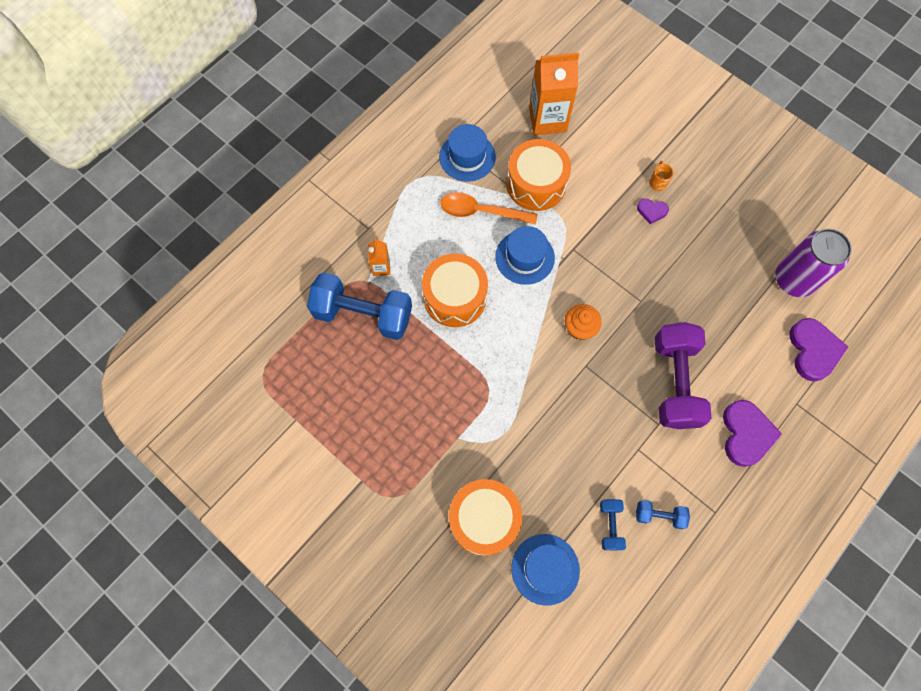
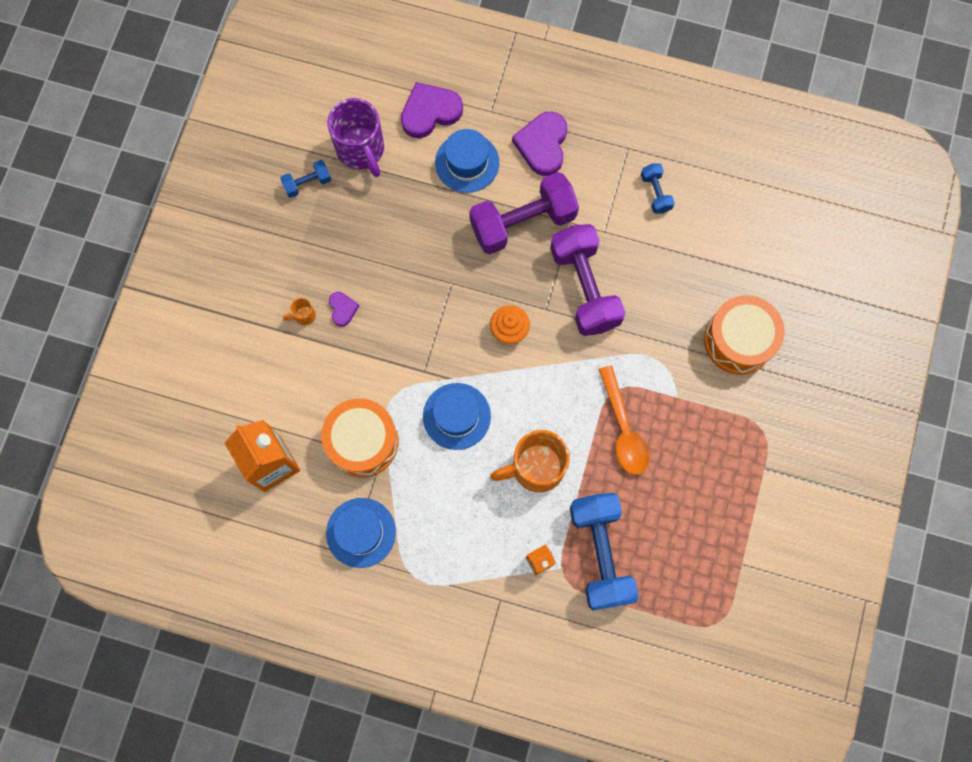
camera: 115 degrees left, 5 degrees up
(455, 297) = (536, 467): orange drum -> orange mug
(481, 212) = (423, 485): orange spoon -> orange spoon (623, 429)
(545, 569) = (752, 270): blue hat -> blue hat (467, 163)
(591, 407) = (585, 288): none -> purple dumbbell
(610, 525) = (686, 230): blue dumbbell -> blue dumbbell (307, 183)
(746, 434) = (542, 145): purple heart -> purple heart turned 60 degrees counterclockwise
(793, 280) = (361, 150): purple can -> purple mug

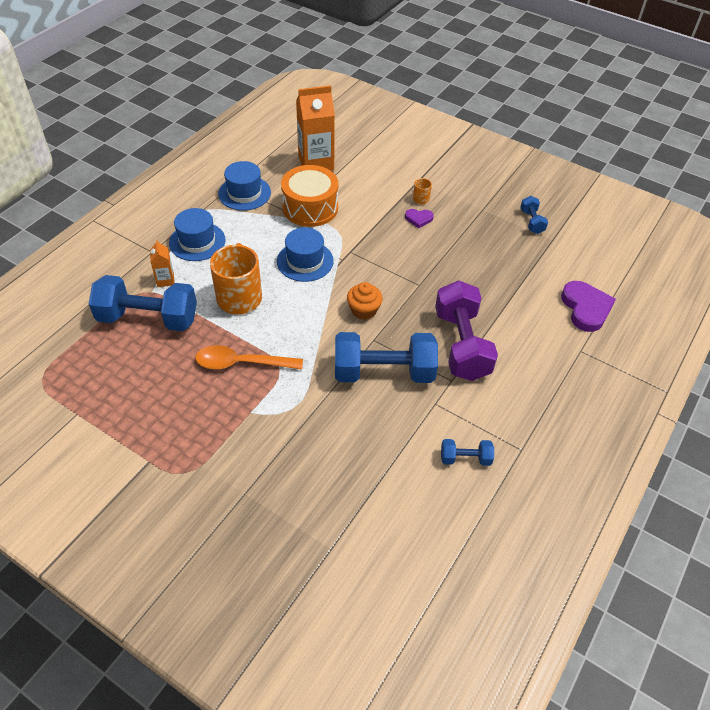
camera: 105 degrees right, 25 degrees down
(361, 150) = (556, 257): purple mug -> none
(467, 163) = (530, 321): blue hat -> blue hat (197, 241)
(542, 145) = (537, 380): purple heart -> none
(585, 288) = (383, 372): purple dumbbell -> blue dumbbell
(739, 340) = (283, 482): orange drum -> none

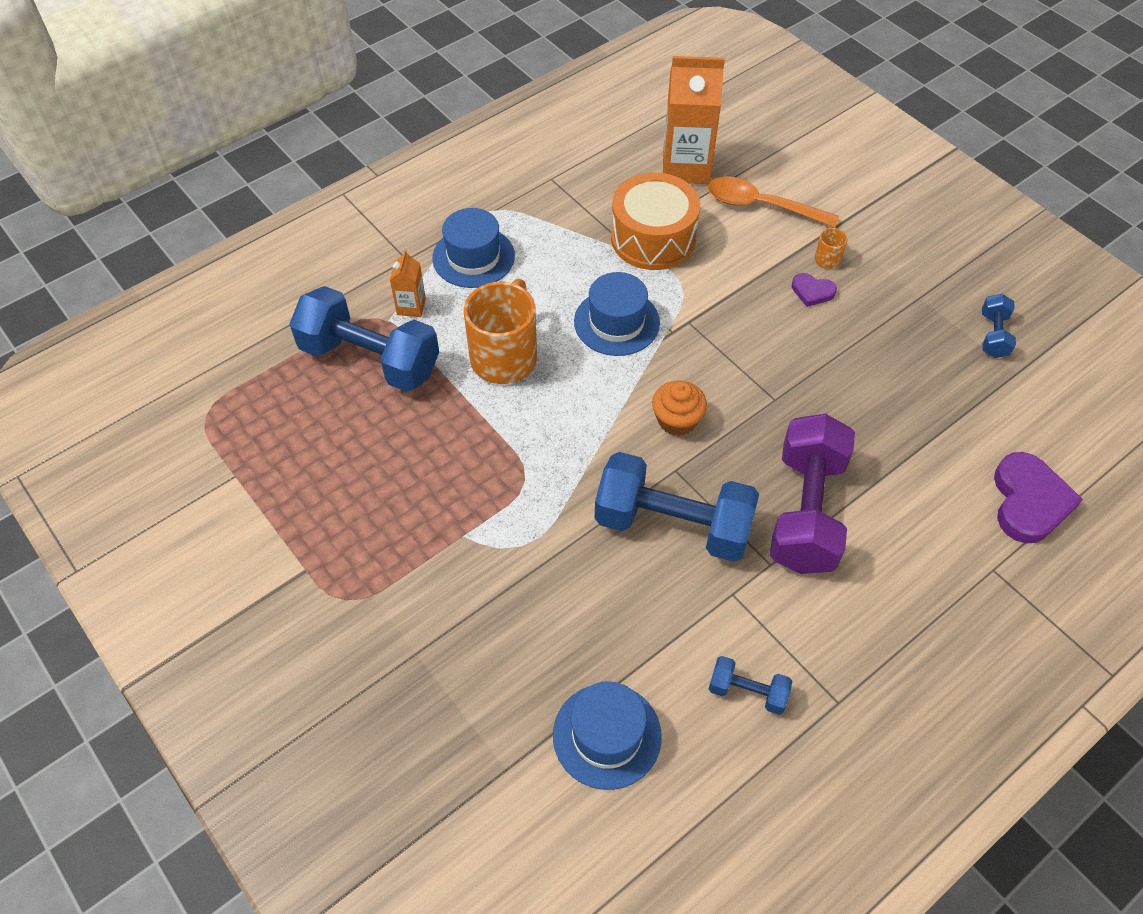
camera: 20 degrees right, 5 degrees up
(242, 363) = (475, 459): orange spoon -> orange spoon (761, 206)
(244, 193) = (565, 195): blue hat -> blue hat (607, 735)

